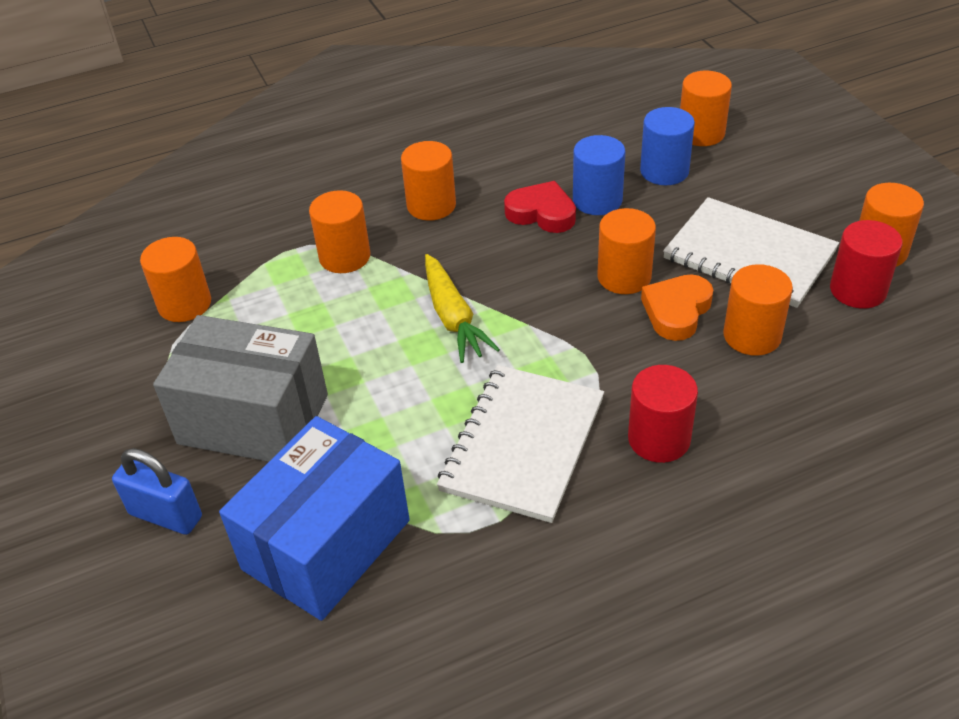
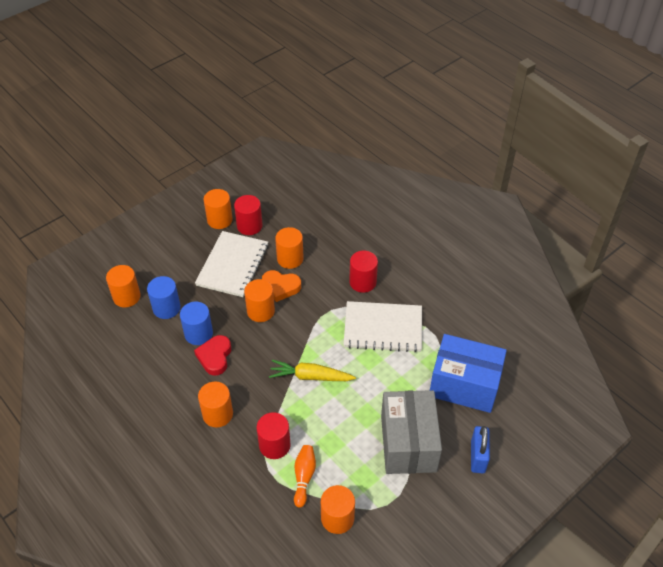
camera: 110 degrees left, 5 degrees up
(272, 280) = (304, 477): none -> orange bowling pin
(344, 257) = (274, 445): orange cylinder -> red cylinder
(453, 317) = (310, 376): yellow carrot -> yellow carrot turned 135 degrees counterclockwise

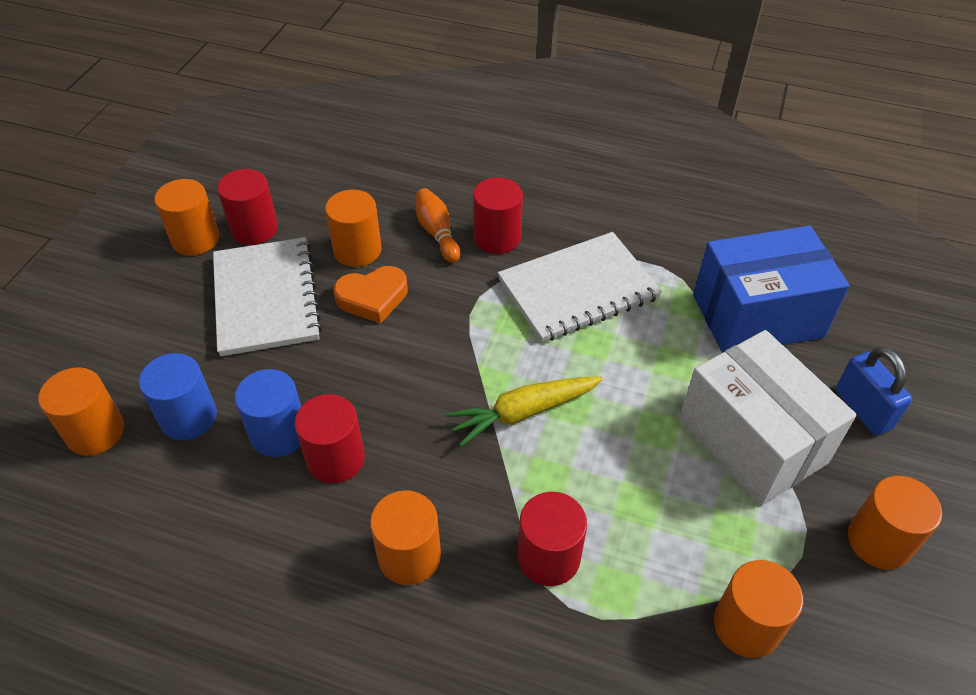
camera: 30 degrees left, 0 degrees up
(215, 357) = (335, 459): red heart -> red cylinder
(260, 311) = (365, 348): orange cylinder -> orange cylinder (879, 541)
(304, 477) = (639, 586): orange bowling pin -> orange bowling pin (437, 233)
(408, 443) = (752, 440): grey box -> white box

